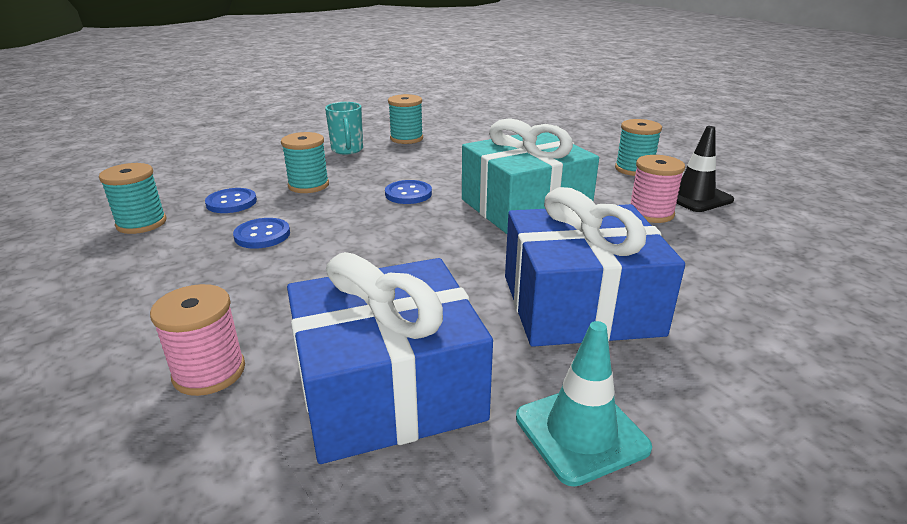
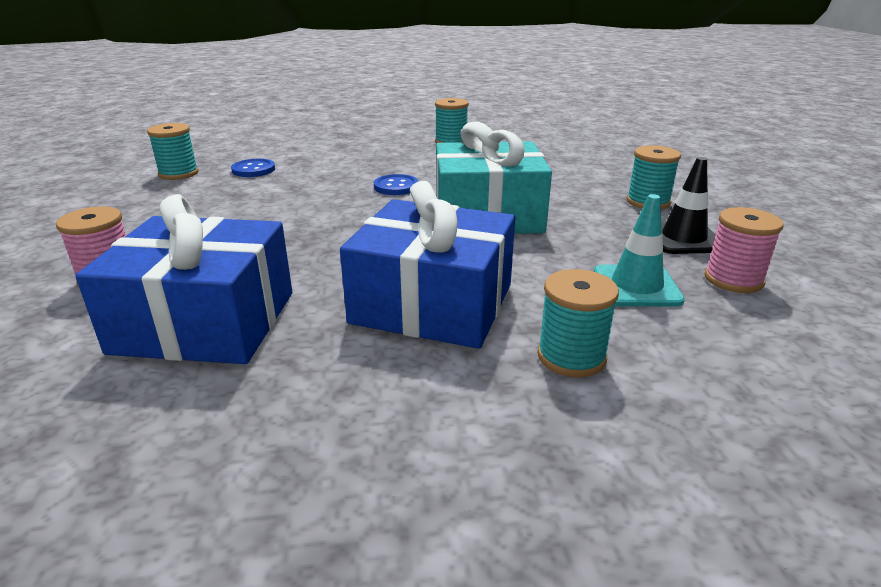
camera: 25 degrees right, 0 degrees up
(262, 235) = (247, 197): blue button -> none
(308, 185) = (324, 167): turquoise spool -> turquoise spool (571, 357)
(347, 150) = (388, 144): turquoise mug -> none
(581, 432) = (305, 395): turquoise traffic cone -> turquoise traffic cone (636, 286)
(651, 213) = (610, 244): pink spool -> pink spool (733, 279)

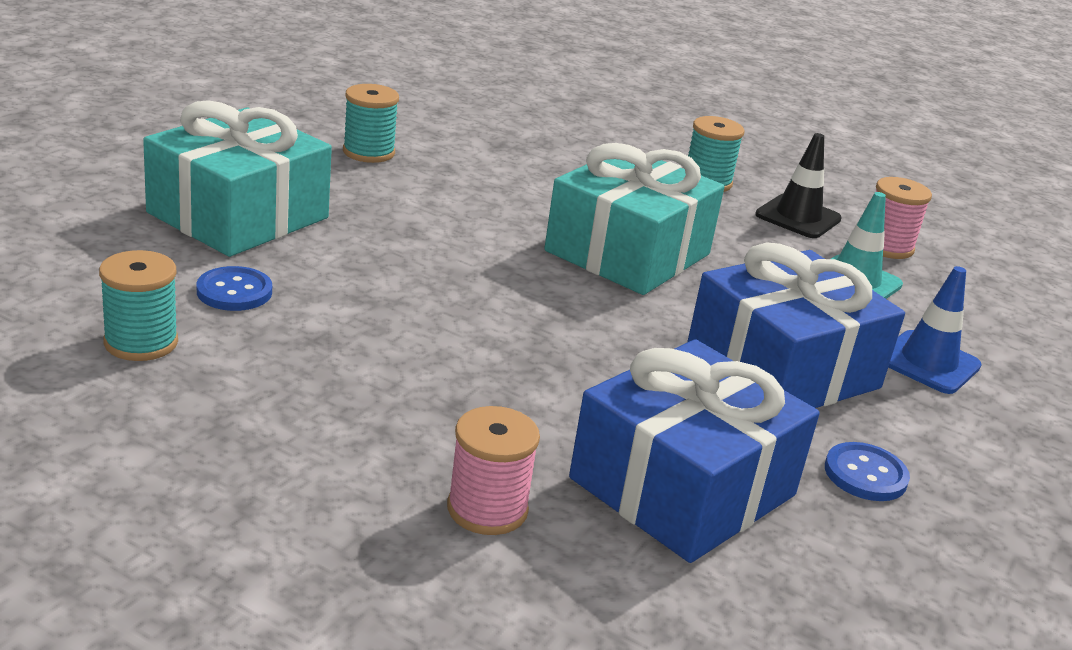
camera: 55 degrees left, 0 degrees up
(328, 148) = (238, 215): none -> turquoise gift
(396, 186) = (468, 249): blue button -> blue button (865, 474)
(571, 357) = (928, 363): turquoise spool -> blue traffic cone

